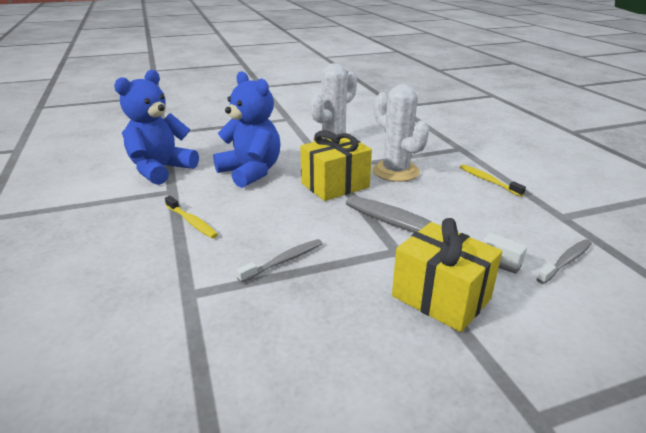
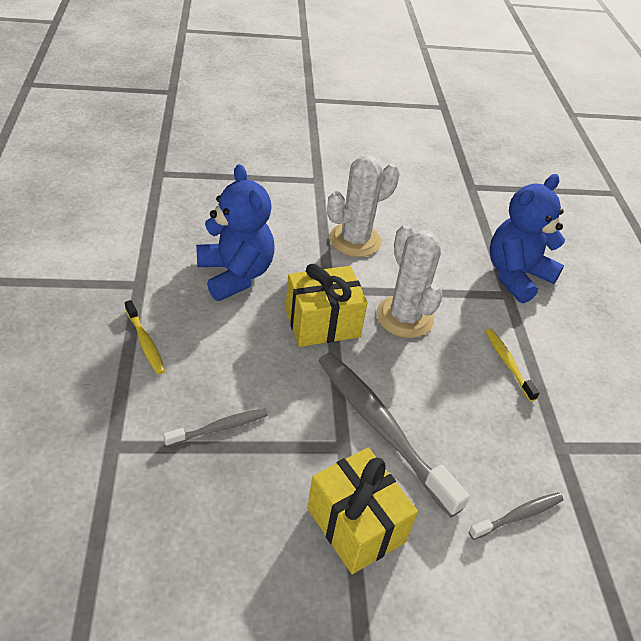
camera: 10 degrees right, 15 degrees up
(161, 170) = (136, 244): blue teddy bear -> blue teddy bear (516, 276)

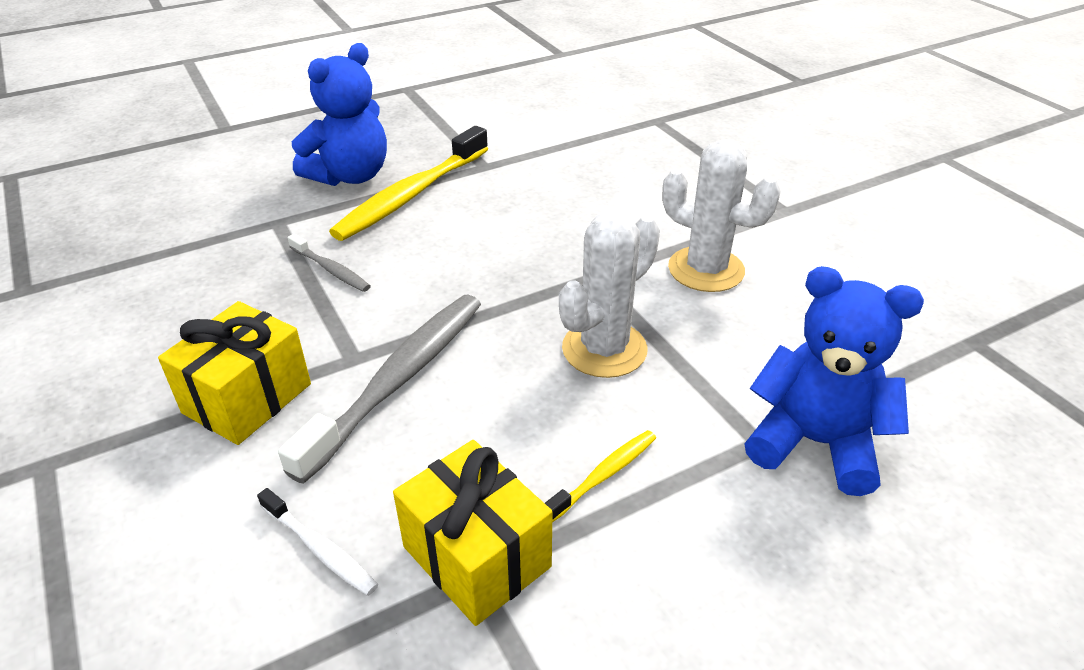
camera: 70 degrees right, 5 degrees down
(145, 342) = (411, 195): yellow toothbrush -> yellow toothbrush, size x2.08
(235, 274) = (552, 210): blue teddy bear -> blue teddy bear (350, 176)
(322, 323) = (532, 288): yellow gift -> yellow gift (477, 556)
(518, 516) = (320, 549): grey toothbrush -> white toothbrush

